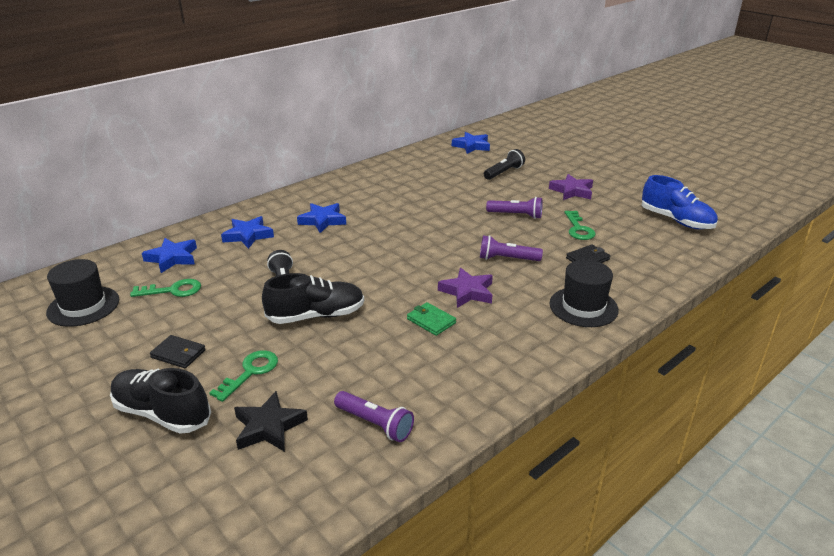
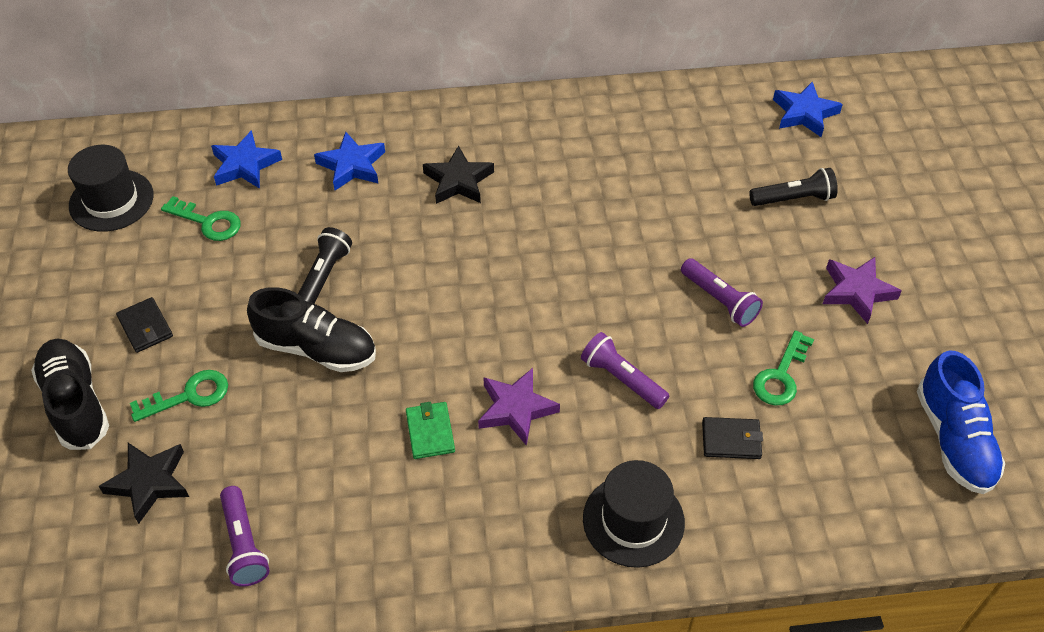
camera: 35 degrees right, 20 degrees up
(323, 220) = (458, 181): blue star -> black star

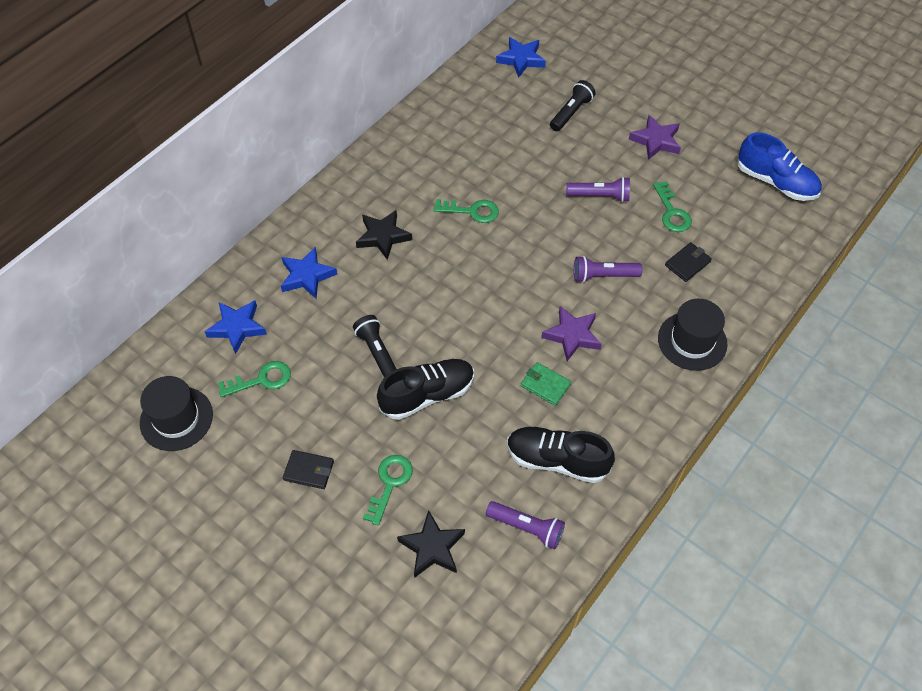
camera: 45 degrees left, 5 degrees up
(76, 403) = (327, 548): black shoe -> black shoe (557, 460)
(569, 219) = (472, 211): none -> green key

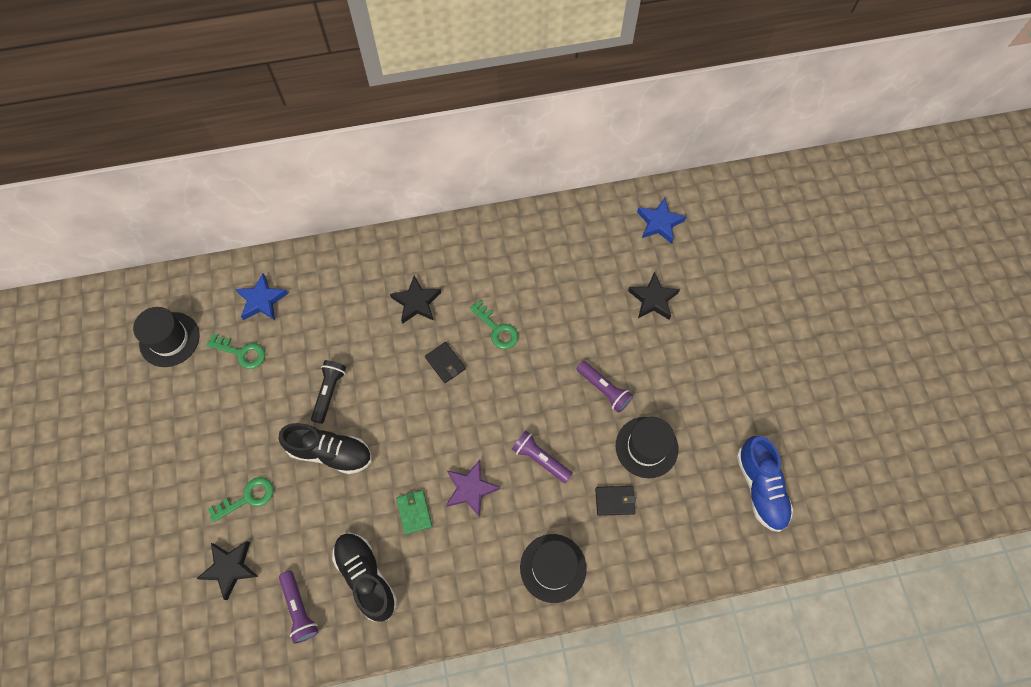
camera: 40 degrees right, 10 degrees up
(307, 276) = (339, 295): blue star -> none
(309, 470) = (209, 445): black wallet -> black wallet (445, 363)
(571, 113) = (653, 299): black flashlight -> black star
(656, 141) = (697, 375): purple star -> none
(671, 212) = (646, 447): green key -> black hat

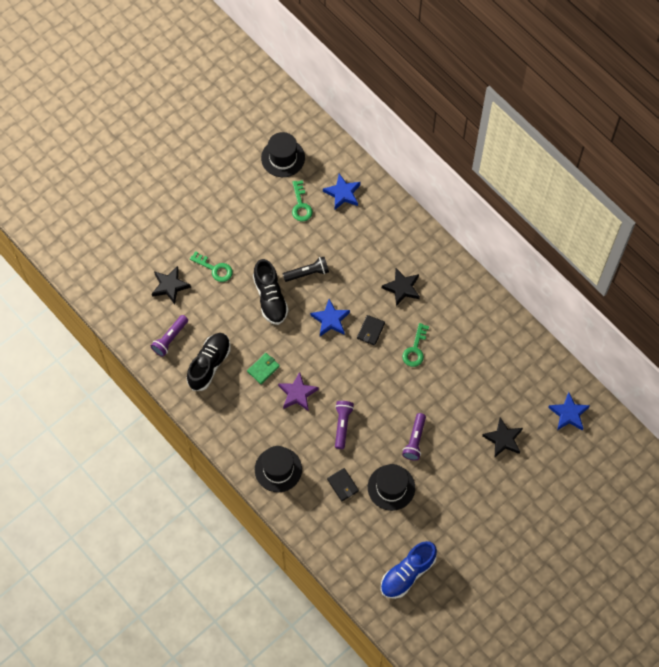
camera: 60 degrees right, 0 degrees up
(403, 399) = (330, 320): none -> blue star

